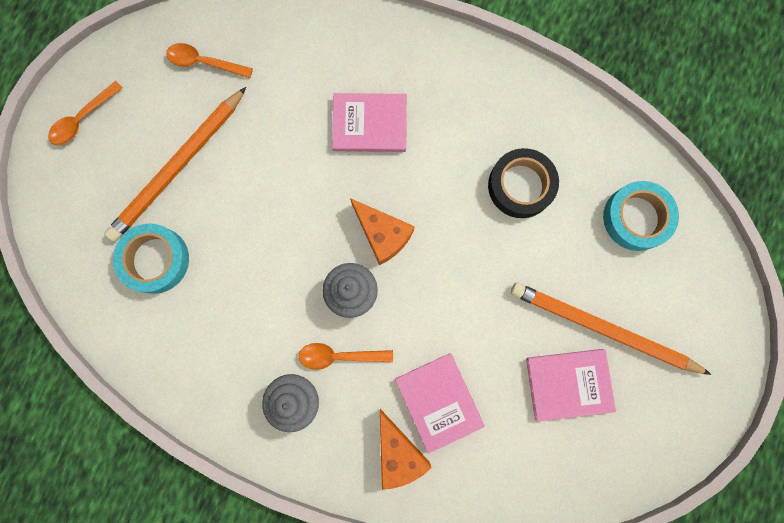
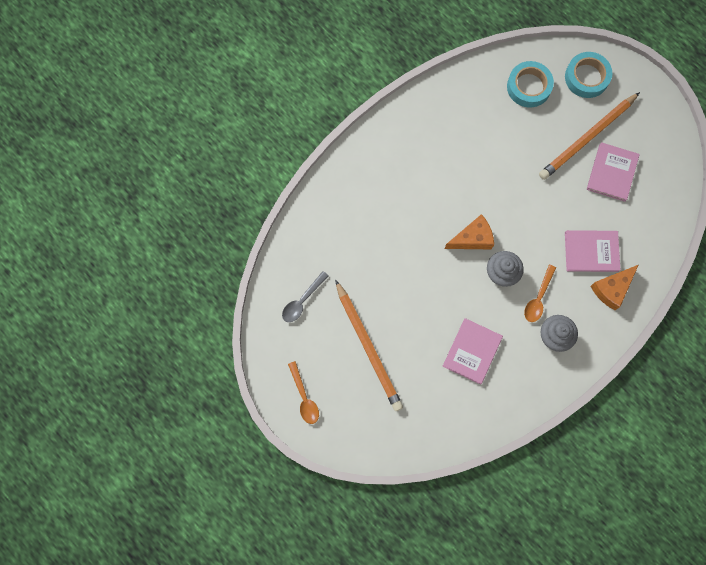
camera: 65 degrees left, 5 degrees down
(155, 260) = (425, 387): turquoise tape -> turquoise tape (586, 77)
(204, 63) = (302, 301): orange spoon -> grey spoon
(369, 124) = (396, 214): pink book -> pink book (472, 351)
(398, 452) = (612, 289): orange cheese -> orange cheese turned 135 degrees clockwise
(520, 186) = (478, 143): black tape -> none

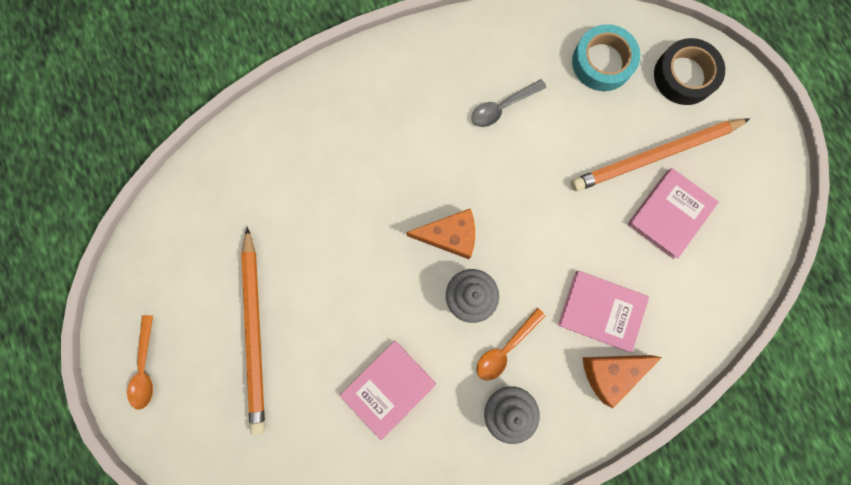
camera: 20 degrees right, 5 degrees up
(302, 301) = (196, 239): grey spoon -> grey spoon (502, 107)
(586, 77) = (684, 76): turquoise tape -> black tape

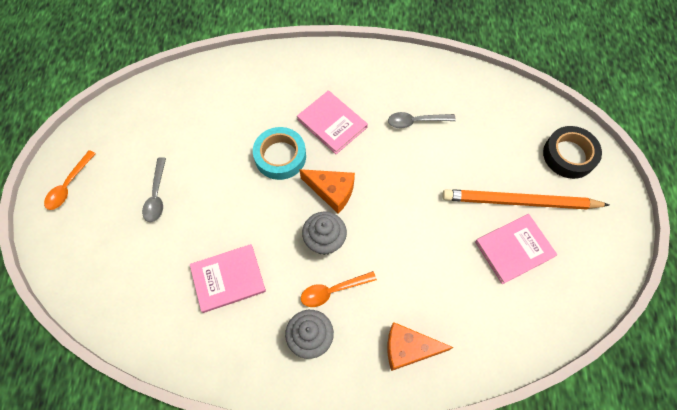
camera: 25 degrees right, 15 degrees down
(255, 332) = (157, 195): orange pencil -> grey spoon
(601, 311) = (424, 297): pink book -> pink book (332, 123)
(602, 62) = (507, 121): turquoise tape -> turquoise tape (280, 156)

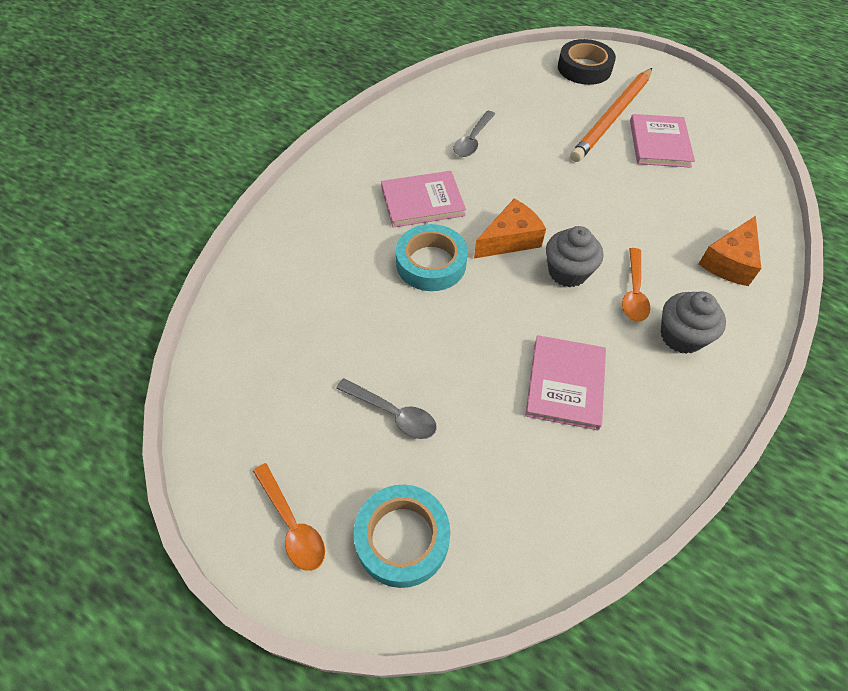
camera: 60 degrees left, 10 degrees down
(83, 240) = (402, 538): none -> turquoise tape

